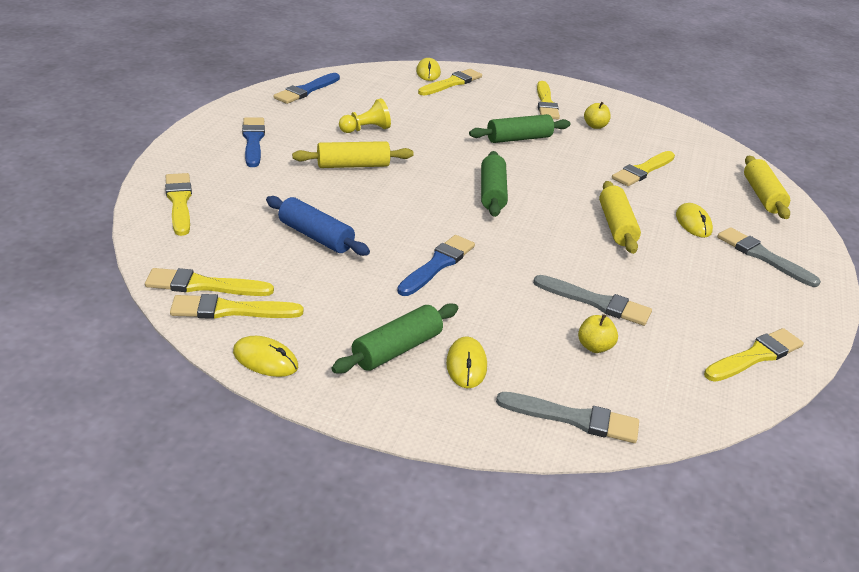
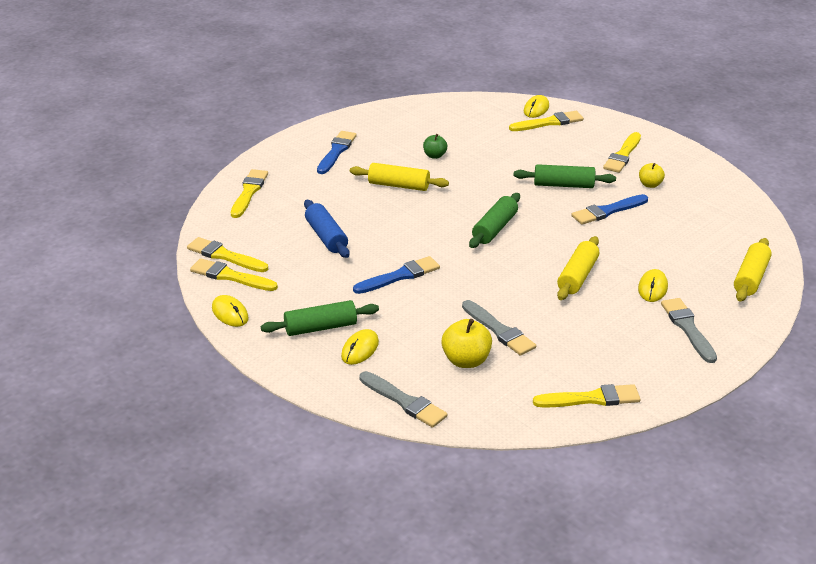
camera: 30 degrees right, 0 degrees up
(306, 90) = (412, 112): blue brush -> blue brush (607, 211)
(366, 129) = (434, 156): yellow pawn -> green apple
(594, 347) = (466, 360): yellow apple -> yellow apple, size x1.63
(643, 170) = (654, 234): yellow brush -> none

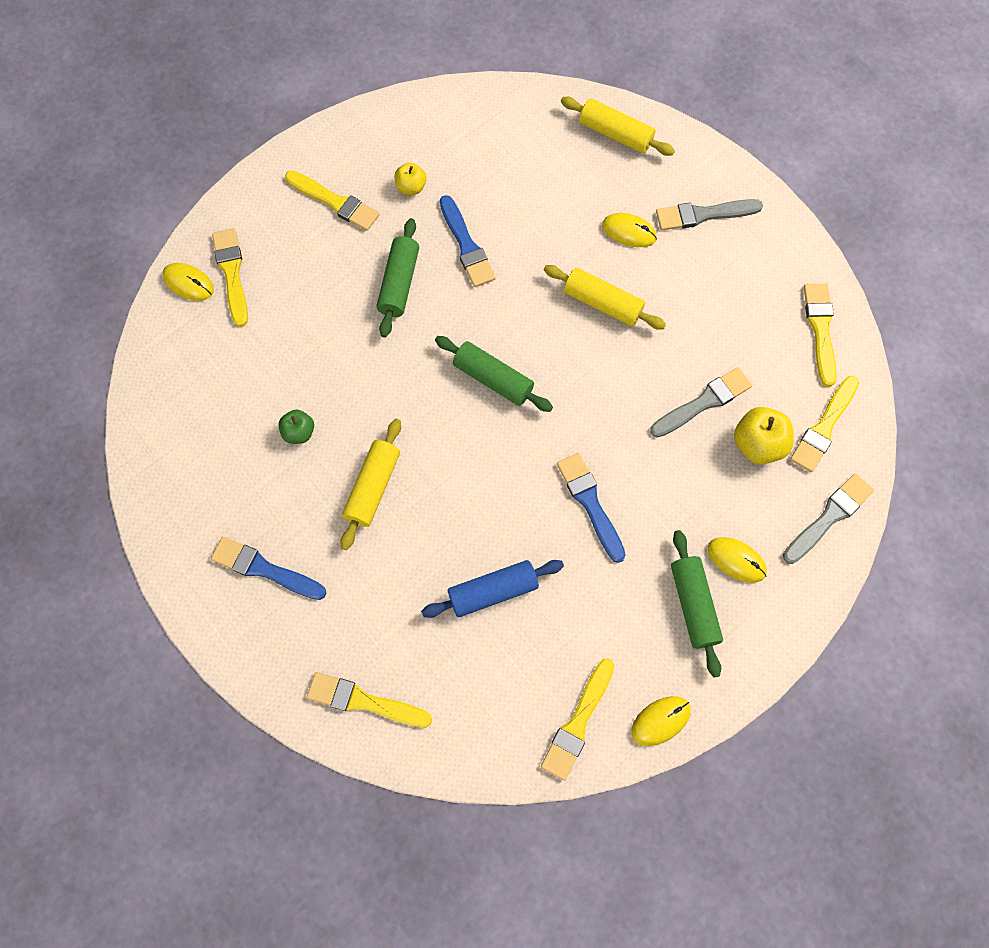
camera: 85 degrees left, 35 degrees up
(225, 256) = (528, 732): yellow brush -> yellow brush (824, 427)

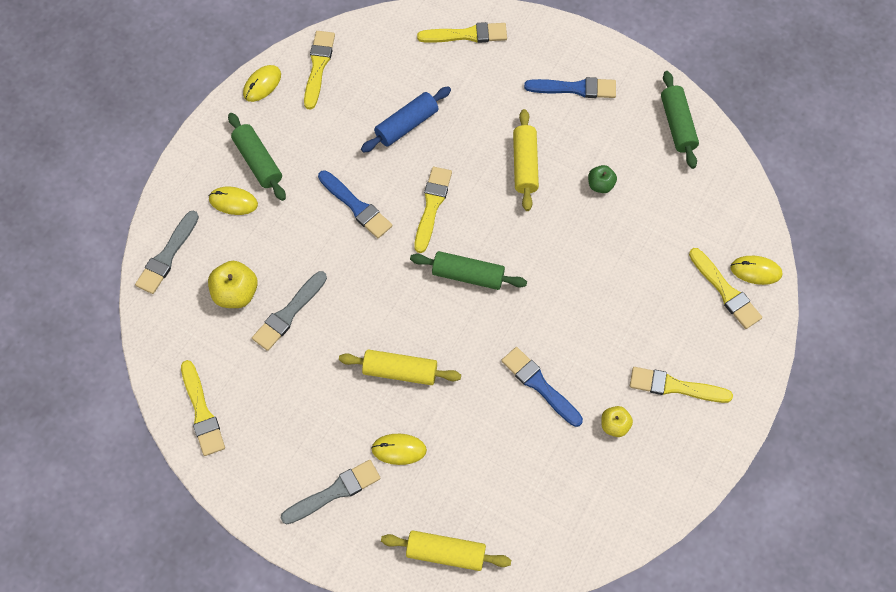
camera: 160 degrees right, 5 degrees down
(399, 283) = (581, 330): green rolling pin -> green rolling pin (677, 125)
(824, 427) = (184, 325): yellow brush -> yellow brush (432, 206)

